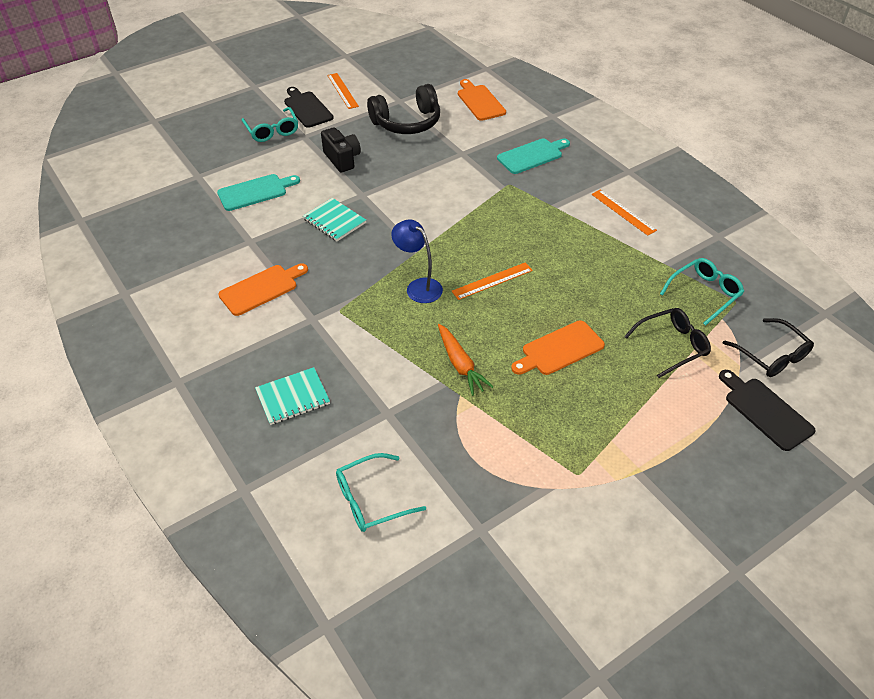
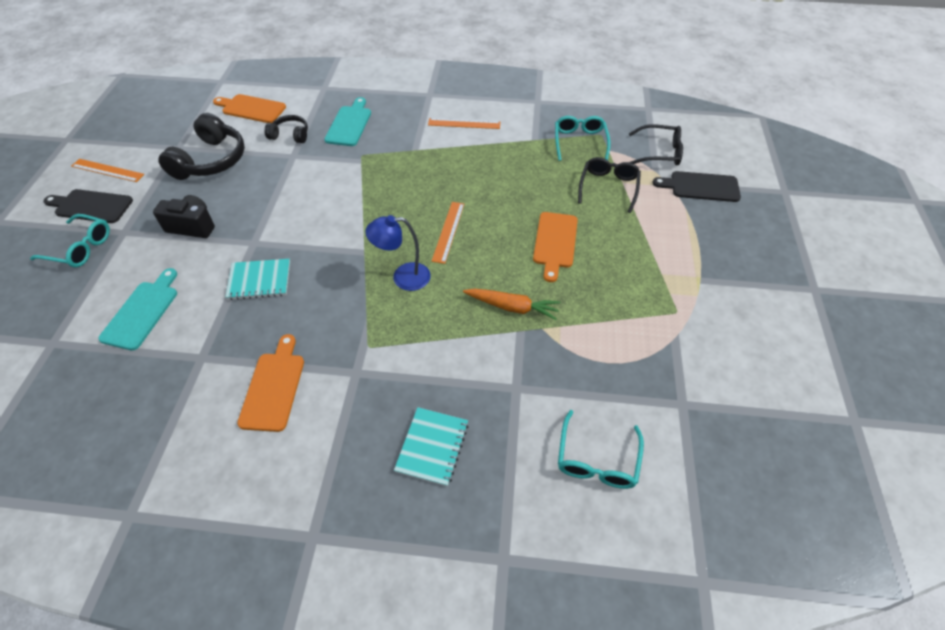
camera: 50 degrees left, 5 degrees up
(480, 137) = (290, 135): none -> black headphones

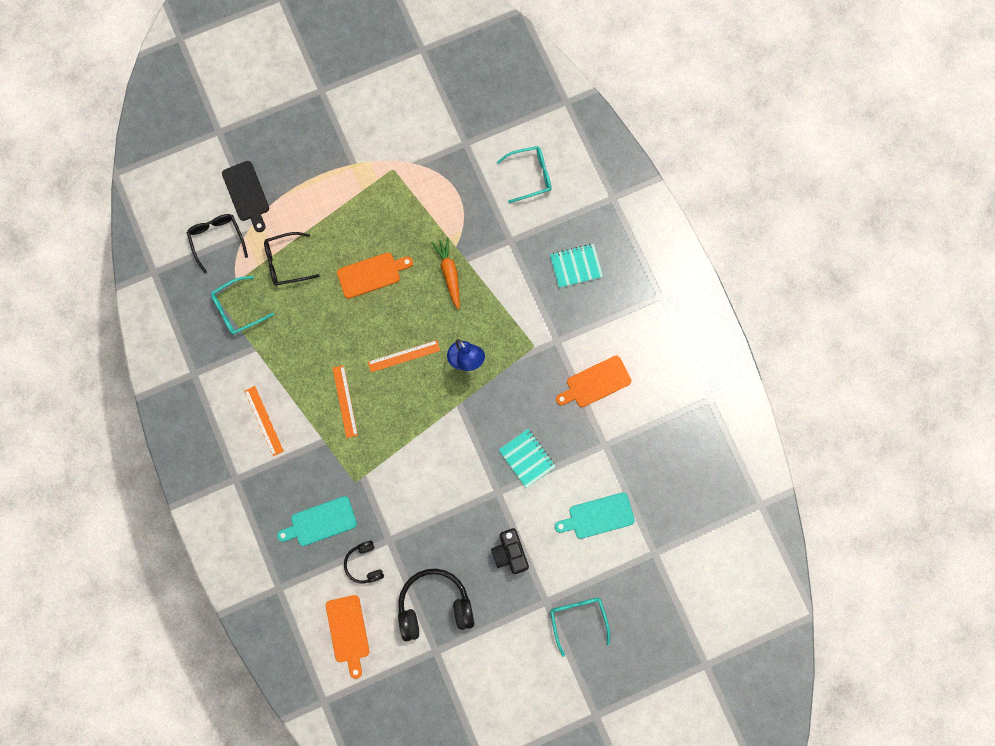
camera: 120 degrees left, 25 degrees up
(91, 206) = (538, 656): black cutting board -> none
(107, 170) = (495, 685): orange ruler -> orange ruler (345, 401)

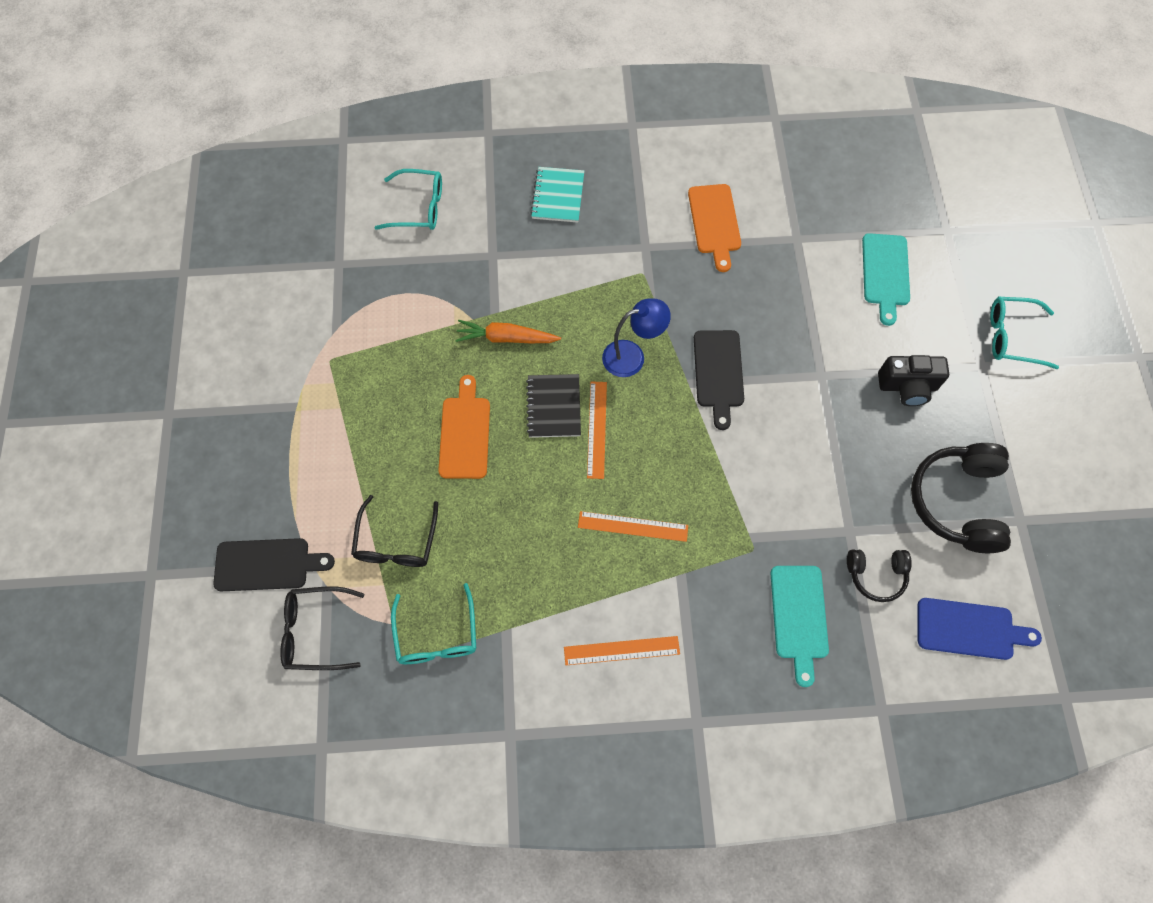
camera: 70 degrees left, 10 degrees down
(348, 632) = (969, 629): orange cutting board -> blue cutting board
(410, 323) = (554, 407): none -> black notebook
(474, 422) = (718, 373): none -> black cutting board
(527, 458) = (787, 327): turquoise notebook -> none
(529, 175) = (418, 207): turquoise glasses -> turquoise glasses turned 90 degrees clockwise

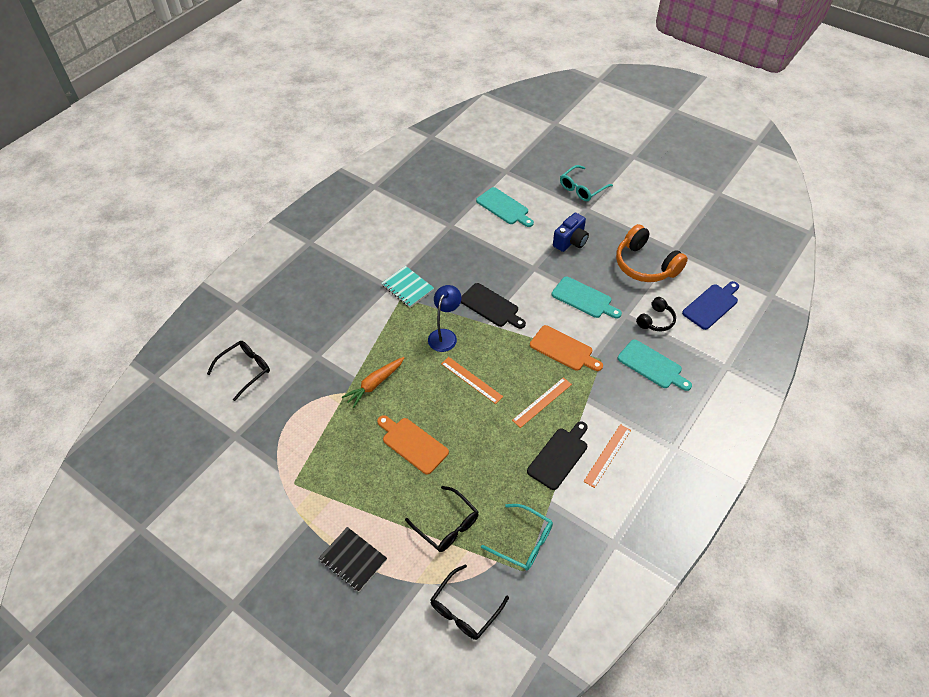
camera: 50 degrees left, 15 degrees down
(267, 565) = (396, 610): black cutting board -> black cutting board (559, 456)
(418, 207) = (244, 370): turquoise glasses -> black glasses
(554, 407) = (439, 390): black notebook -> black notebook (353, 559)
(558, 196) = (314, 302): turquoise notebook -> turquoise notebook (407, 288)
(714, 223) = (405, 249): orange cutting board -> orange cutting board (563, 349)
(829, 466) = (584, 299): none -> turquoise cutting board
(907, 387) = (570, 241): black camera -> blue camera
(957, 501) = (645, 265): black headphones -> orange headphones

